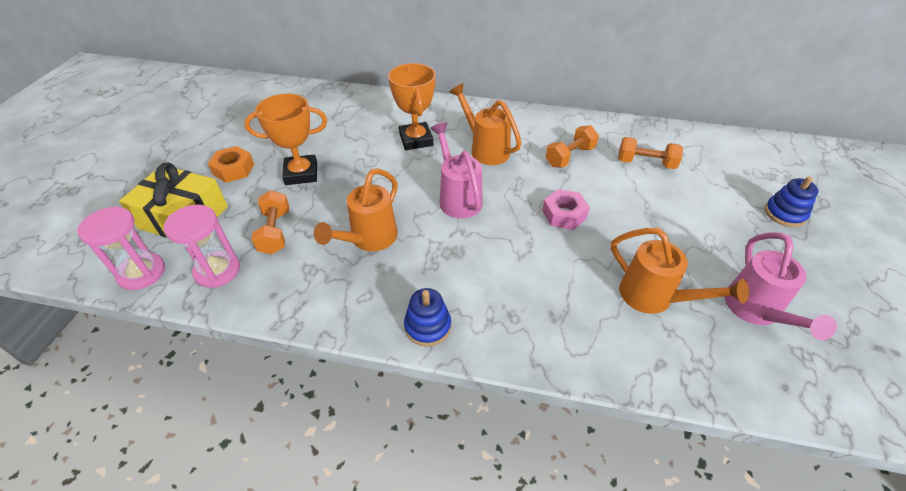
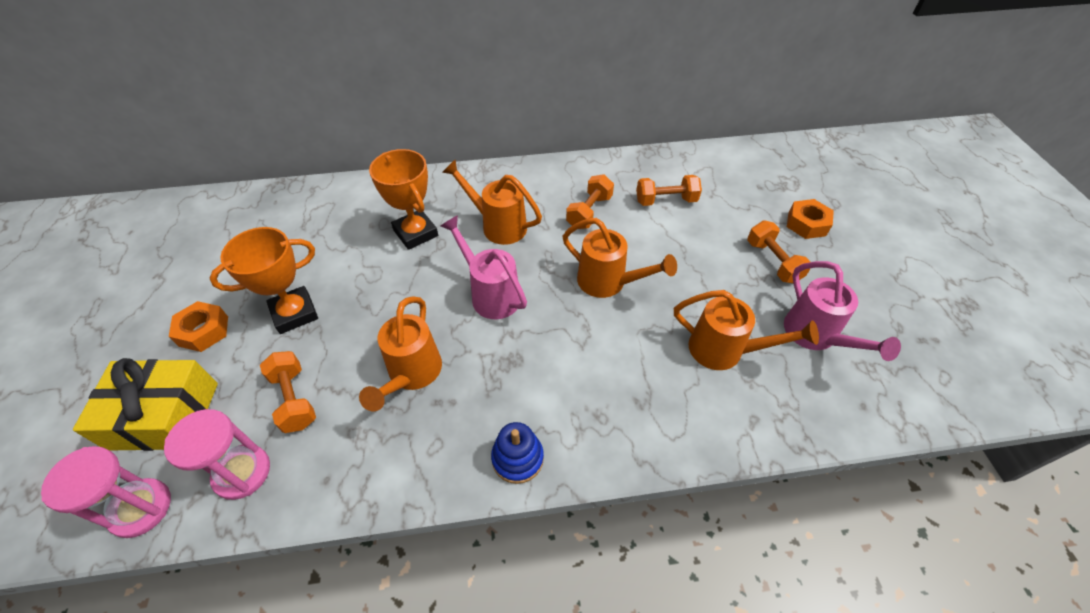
camera: 20 degrees left, 5 degrees up
(564, 214) = (608, 282): pink nut -> orange watering can
(734, 237) = (773, 262): none -> orange dumbbell
(784, 214) = (806, 224): blue stacking toy -> orange nut

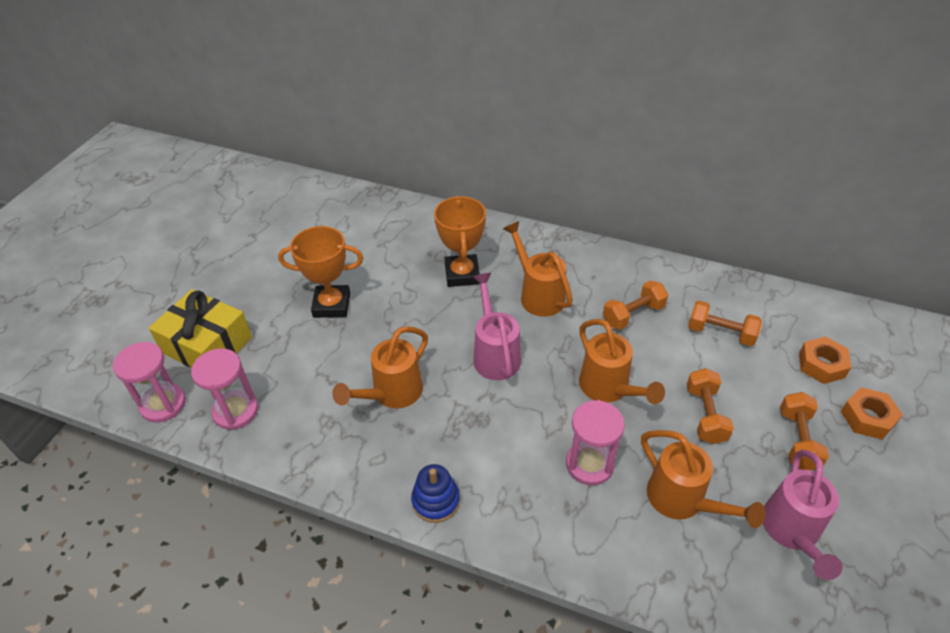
camera: 30 degrees right, 5 degrees down
(204, 331) = (262, 292): orange nut -> orange nut (821, 365)
(294, 399) = (297, 373): orange dumbbell -> orange dumbbell (705, 415)
(633, 355) = (589, 464): none -> pink hourglass

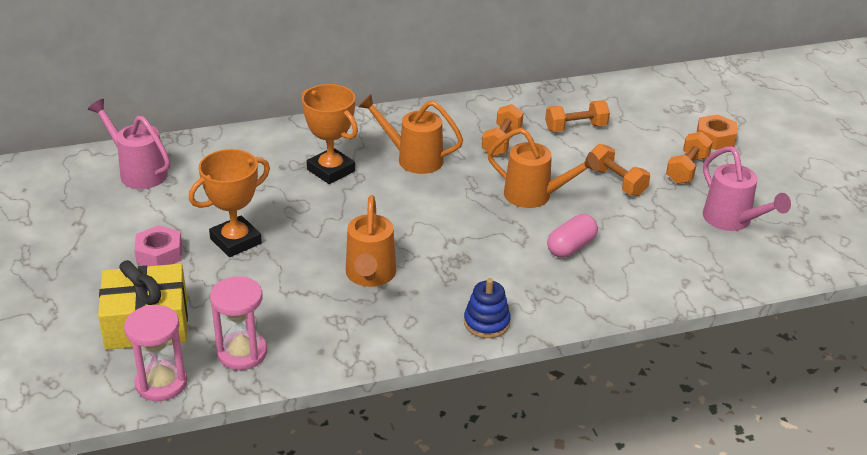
camera: 40 degrees left, 10 degrees down
(273, 289) = (159, 254): none -> pink nut
(495, 354) = (424, 213): pink watering can -> pink watering can (138, 172)
(589, 464) = (571, 247): pink hourglass -> pink capsule
(682, 501) = (652, 237): orange watering can -> none
(797, 440) = (687, 169): orange dumbbell -> orange dumbbell turned 60 degrees clockwise
(821, 365) = (659, 119): orange nut -> none

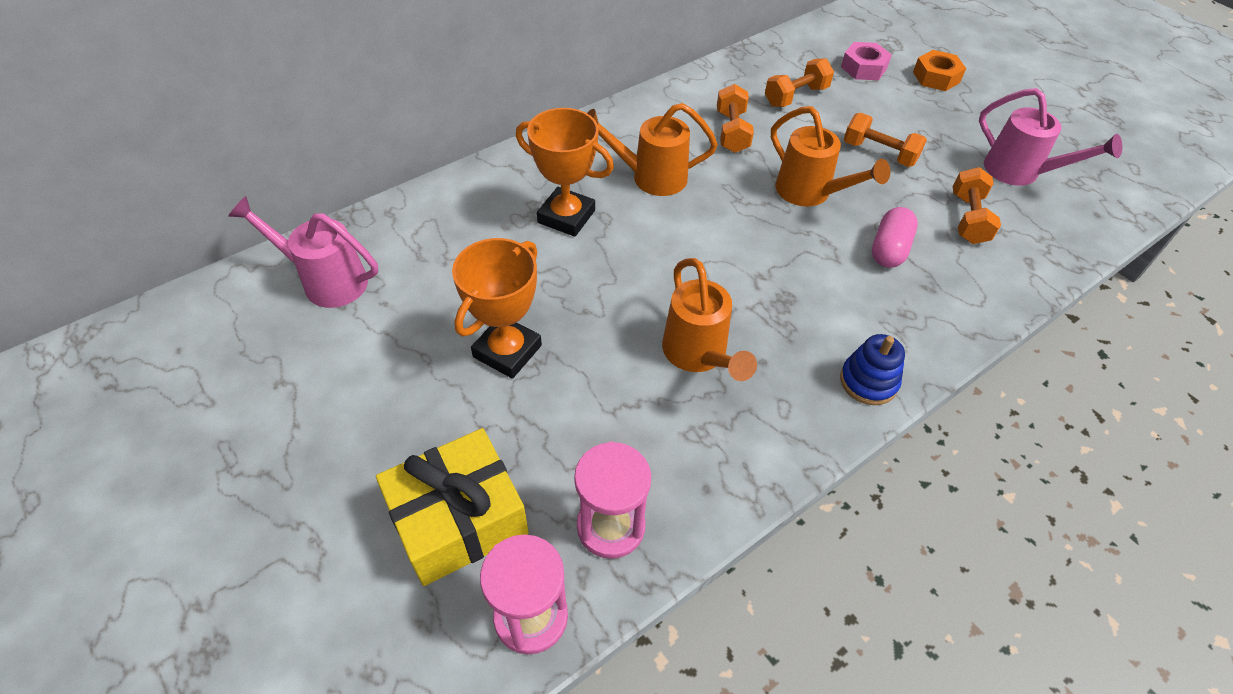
camera: 20 degrees left, 15 degrees up
(159, 254) = (418, 400): pink nut -> pink nut (863, 68)
(534, 196) = (809, 193): orange watering can -> orange watering can turned 45 degrees clockwise
(687, 169) = (936, 121): orange dumbbell -> orange dumbbell (968, 219)

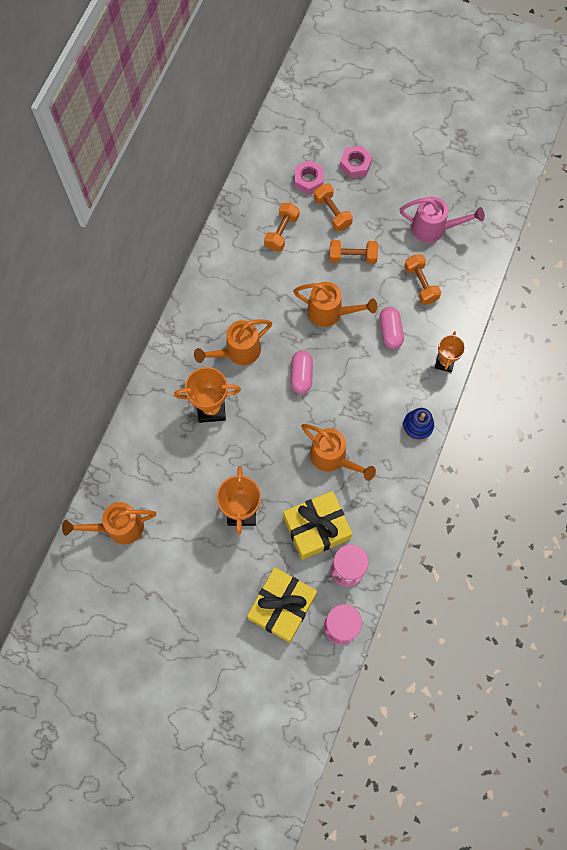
camera: 30 degrees left, 20 degrees up
(327, 281) = (118, 527): pink watering can -> orange watering can
(604, 435) = (316, 528): none -> yellow gift
(720, 238) = (301, 375): none -> pink capsule
(732, 132) = (261, 287): orange dumbbell -> orange dumbbell (332, 212)
(936, 77) = (355, 165): orange nut -> pink nut
(960, 322) = (444, 362): none -> orange trophy

